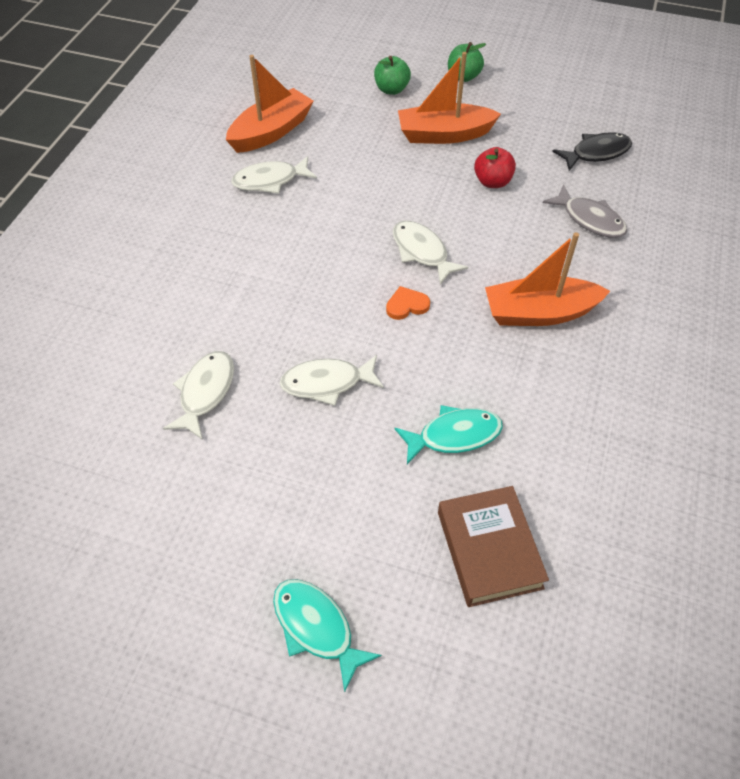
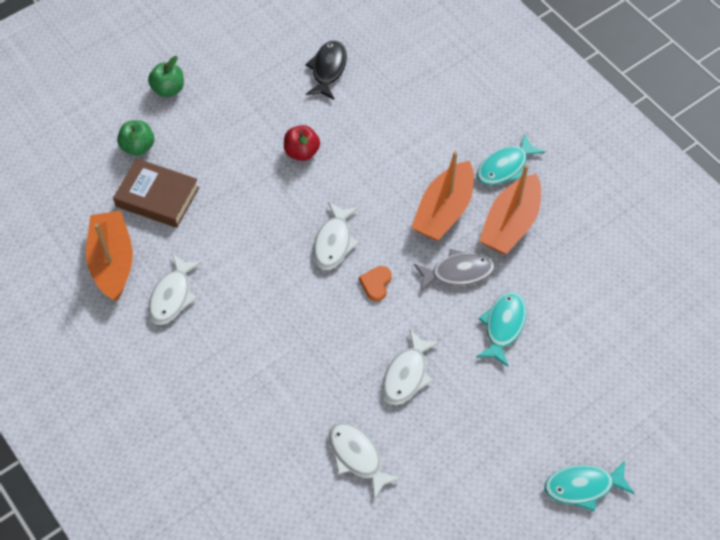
camera: 55 degrees left, 5 degrees up
(422, 252) = (334, 242): white fish -> white fish turned 75 degrees counterclockwise
(444, 134) = (224, 147): orange boat -> orange boat (510, 224)
(489, 549) = (594, 361): brown book -> brown book (157, 197)
(589, 219) = (387, 122): grey fish -> grey fish (458, 272)
(644, 334) = (505, 167): none -> turquoise fish

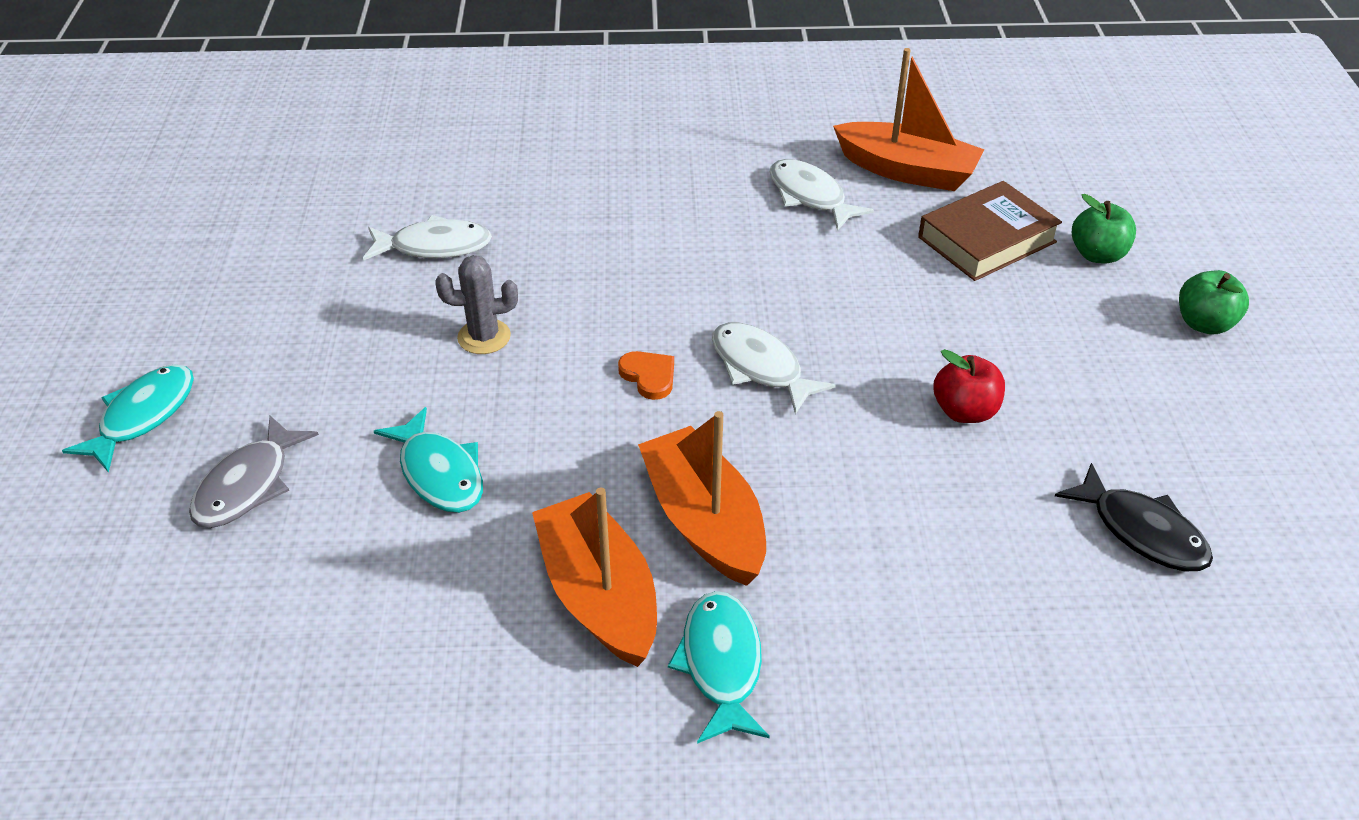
camera: 125 degrees right, 15 degrees down
(407, 375) = (484, 337): white fish -> grey cactus
(458, 272) = (577, 474): grey fish -> grey fish (248, 485)

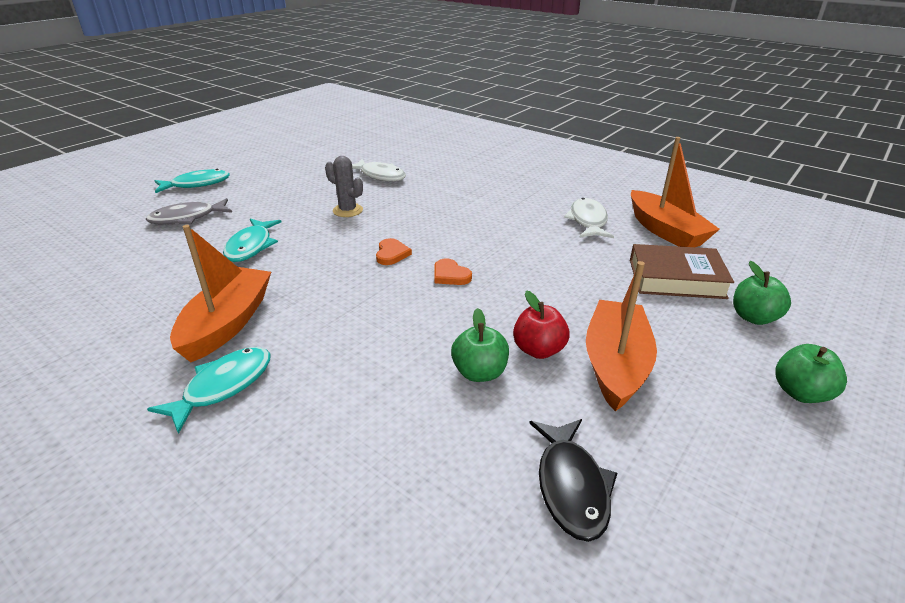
camera: 40 degrees right, 10 degrees down
(704, 521) = (320, 322): orange boat -> orange boat (615, 364)
(760, 368) = (450, 275): white fish -> orange heart
(945, 473) = (479, 372): none -> green apple

